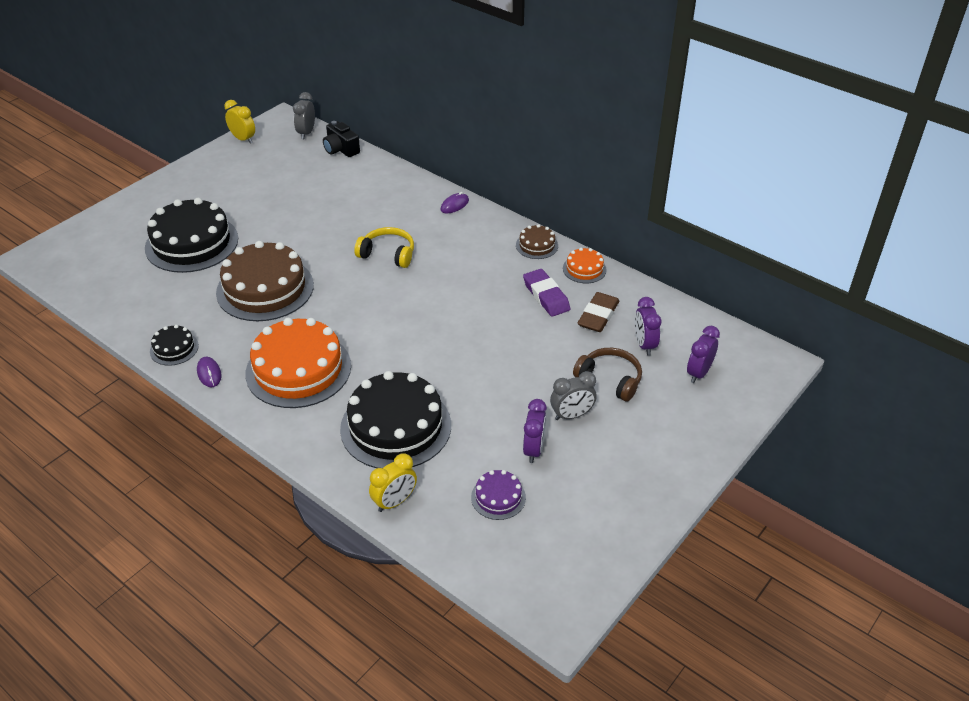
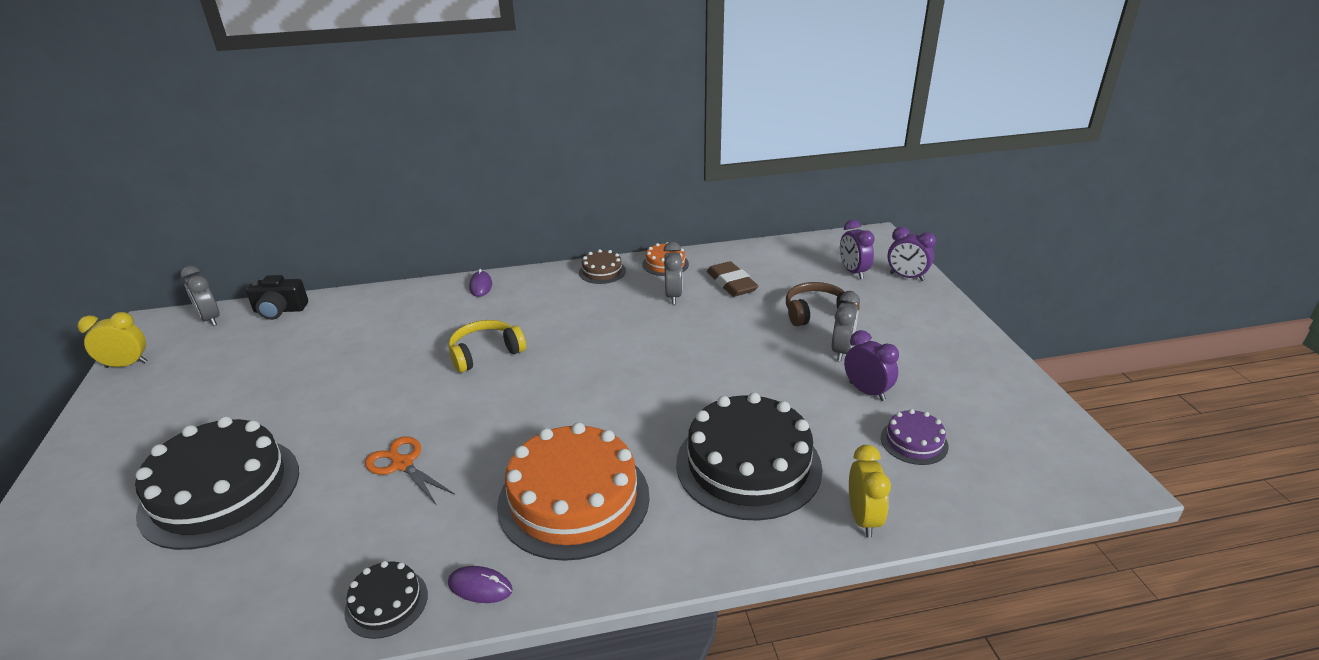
camera: 50 degrees left, 10 degrees down
(265, 289) = (402, 464): brown cake -> orange scissors
(546, 296) = (673, 296): purple eraser -> grey clock
(644, 345) = (793, 279): purple clock -> purple clock (906, 277)

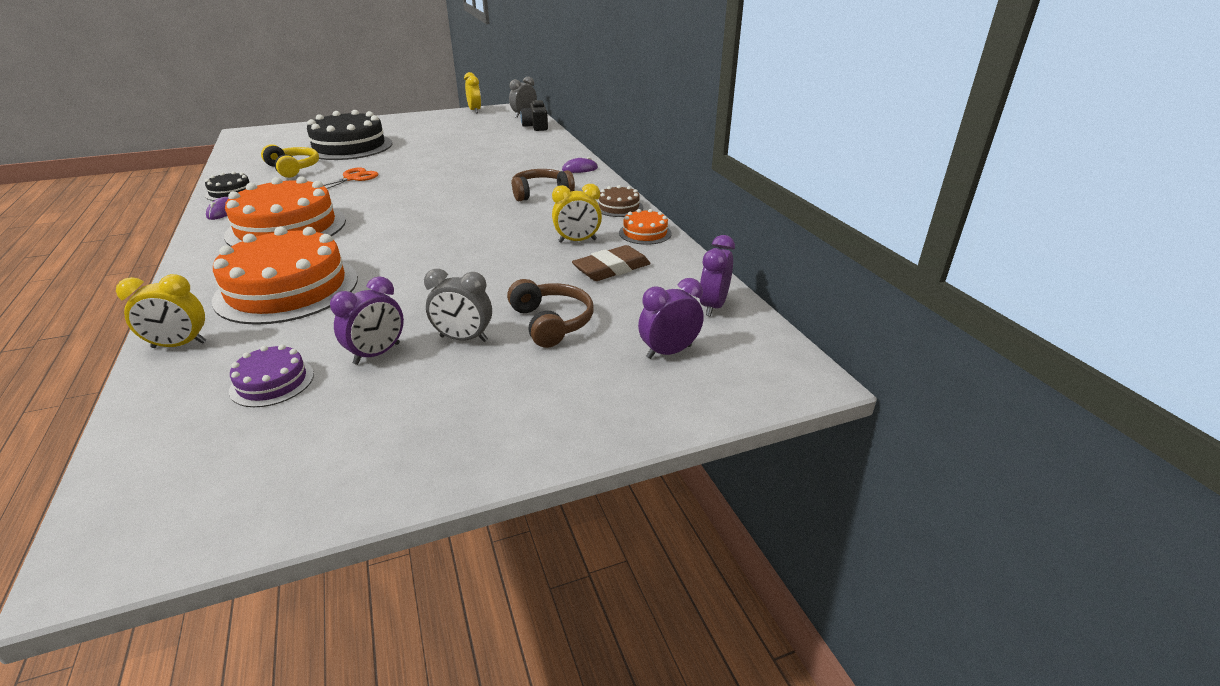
camera: 80 degrees right, 0 degrees up
(485, 353) = (477, 182): yellow headphones -> yellow headphones (293, 169)
(542, 312) = (540, 193): none -> brown headphones
(673, 296) = (577, 241): grey clock -> yellow clock
(748, 465) = (287, 288): black cake -> orange cake
(906, 277) = (669, 401): purple clock -> purple clock (713, 306)

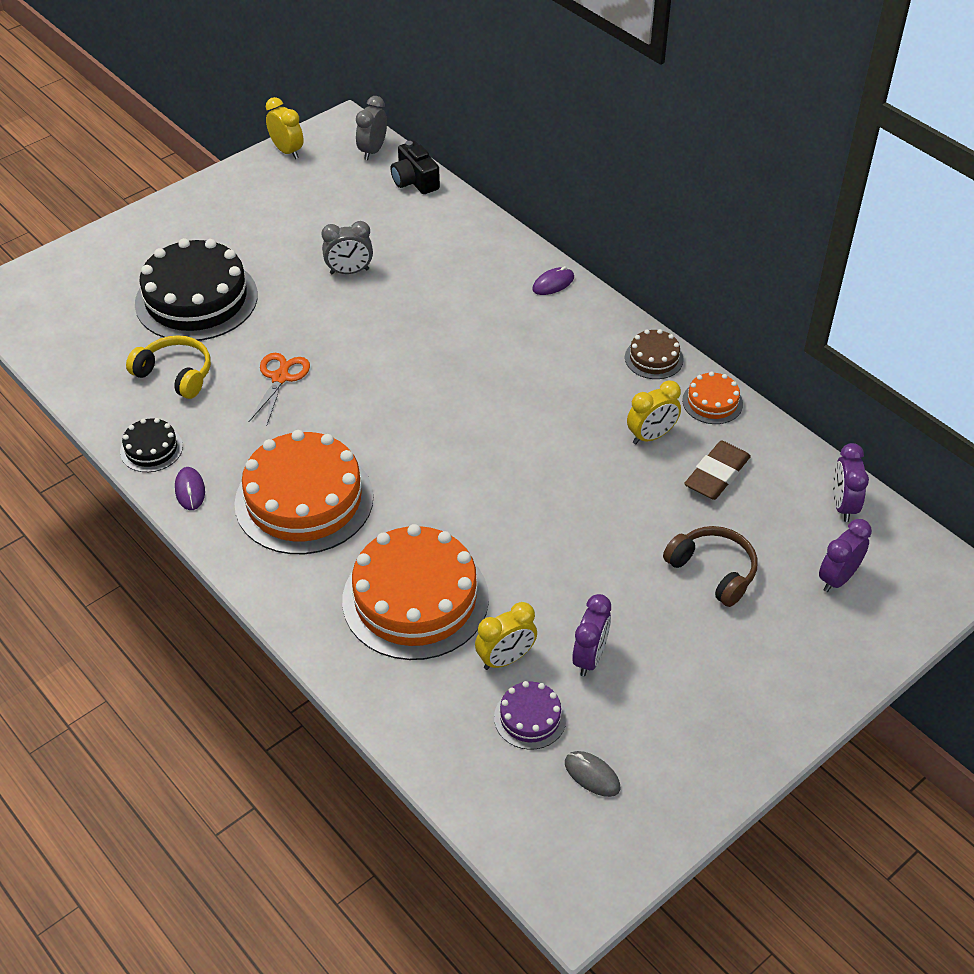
camera: 20 degrees left, 15 degrees up
(179, 345) = (395, 703): yellow clock -> yellow clock (505, 659)
(269, 442) = (592, 775): none -> grey mouse
(463, 338) = (650, 615): grey clock -> grey clock (349, 271)
(540, 193) = (544, 351): brown headphones -> none

